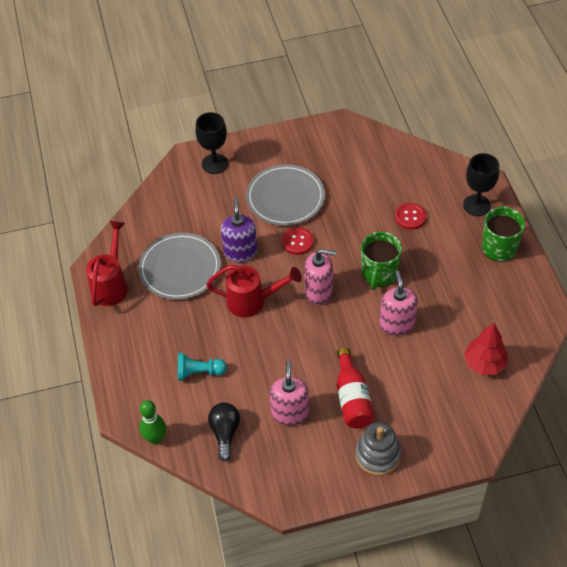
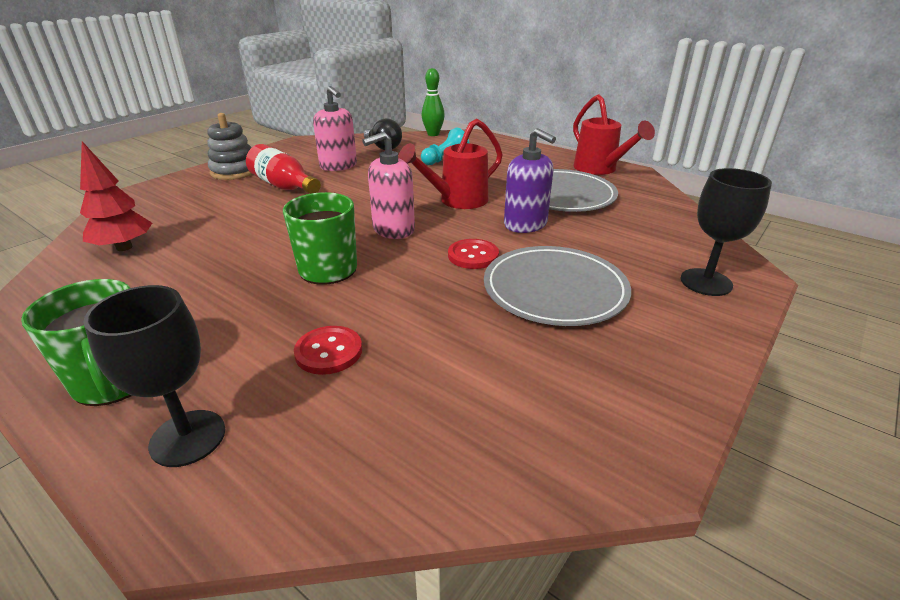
camera: 140 degrees right, 20 degrees down
(397, 324) = (268, 239): pink soap dispenser -> none

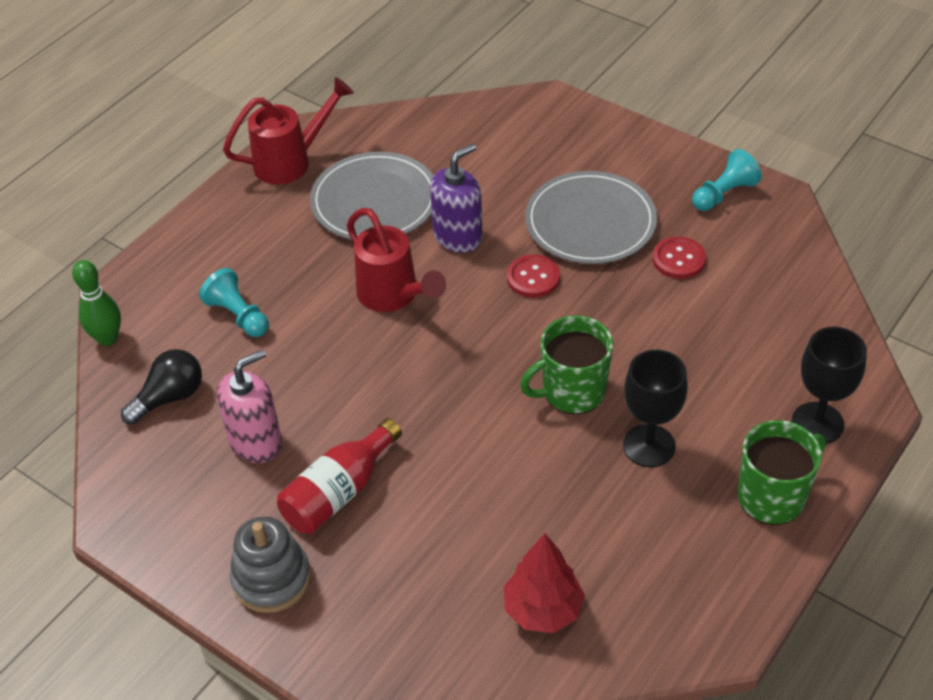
camera: 90 degrees left, 15 degrees up
(328, 352) = (707, 363): red button -> red button (679, 259)
(393, 229) = (477, 348): pink soap dispenser -> none
(632, 398) = (724, 194): none -> turquoise pawn
(706, 282) = (566, 129): black goblet -> black goblet (649, 446)

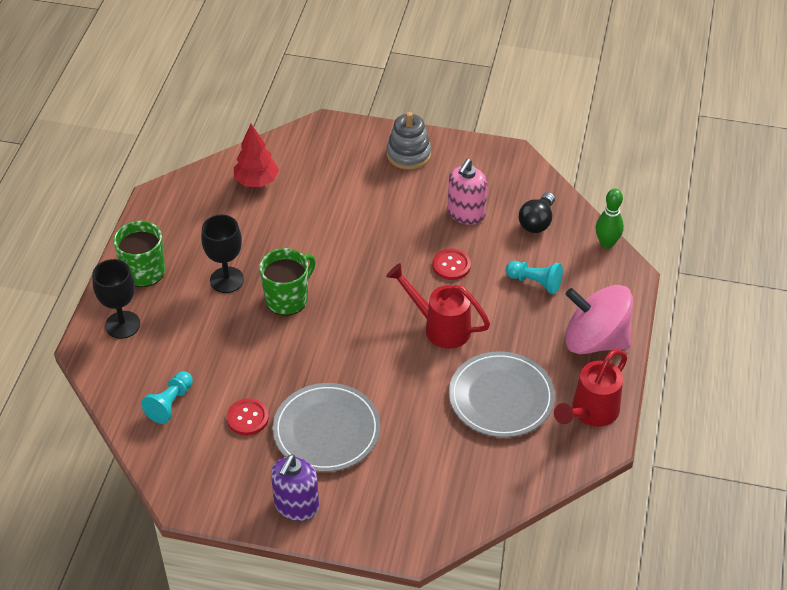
camera: 155 degrees right, 0 degrees up
(224, 229) = (595, 340): none -> pink spinning top
(339, 492) = (399, 203): red bottle -> none
(458, 236) = (421, 387): purple soap dispenser -> purple soap dispenser (296, 505)
(533, 278) = (349, 370): red button -> red button (451, 265)
(724, 194) = (229, 490): turquoise pawn -> turquoise pawn (170, 403)

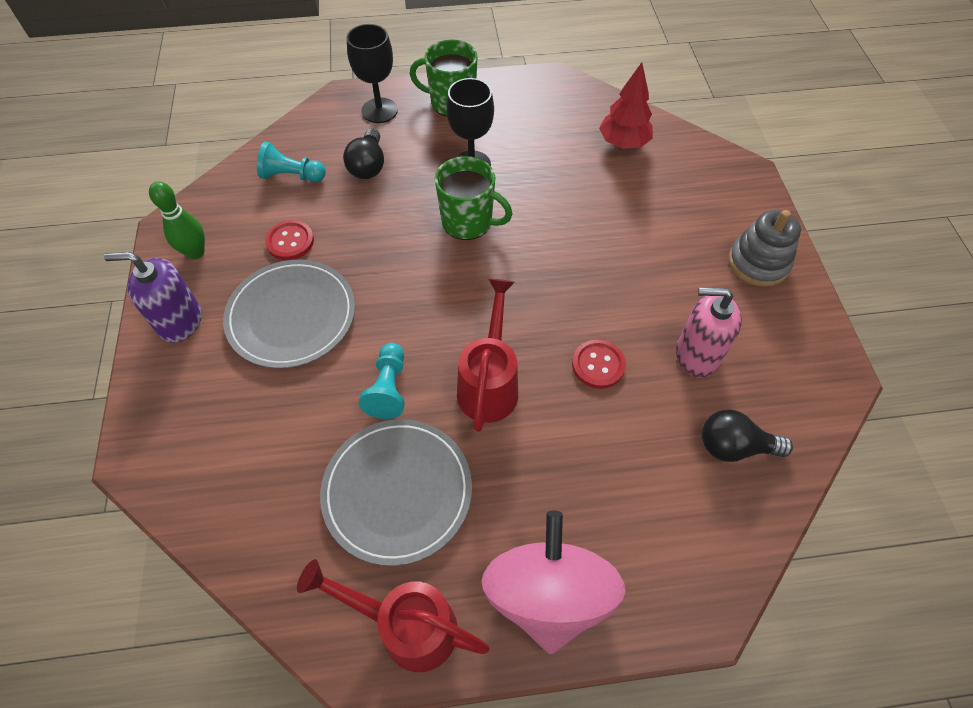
camera: 70 degrees right, 10 degrees up
(188, 348) = (368, 166): none -> black light bulb
(535, 282) = (619, 476): turquoise pawn -> turquoise pawn (388, 388)
(606, 243) = (749, 558): green bowling pin -> green bowling pin (195, 252)

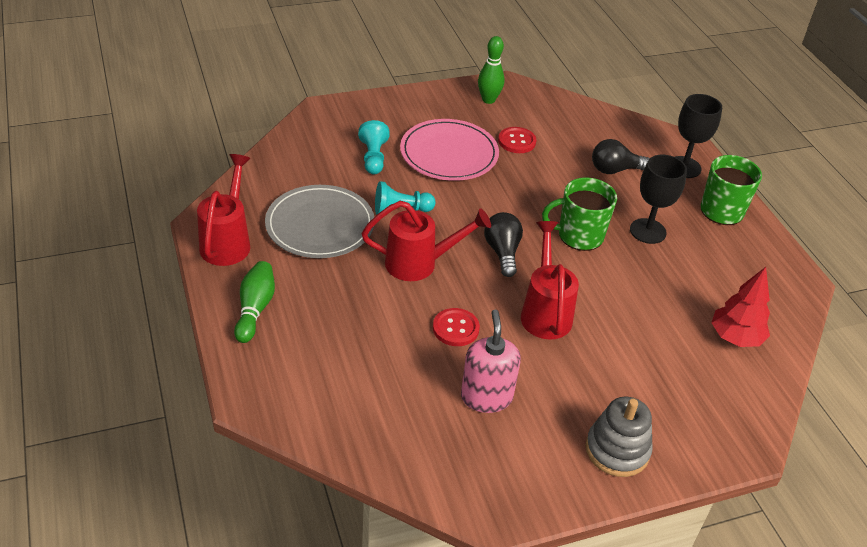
camera: 75 degrees right, 15 degrees down
(180, 321) = (428, 105): purple soap dispenser -> none
(291, 316) = (449, 153): grey plate -> pink plate
(292, 176) = (583, 131): turquoise pawn -> turquoise pawn (373, 157)
(468, 222) = (579, 236): green mug -> green mug turned 75 degrees clockwise
(548, 594) = (255, 309): pink spinning top -> green bowling pin
(578, 278) = (545, 311): none -> red watering can
(734, 446) = (397, 423): black light bulb -> black light bulb (502, 252)

